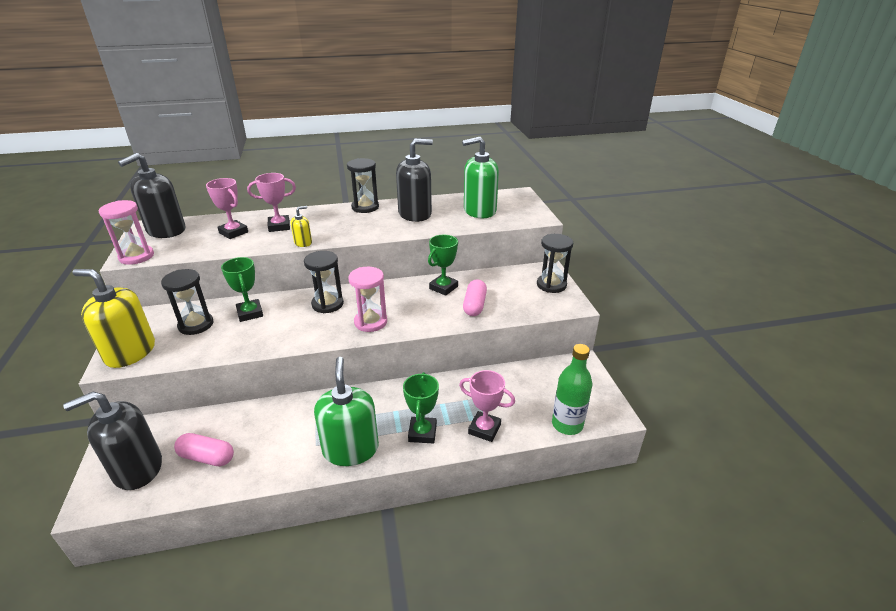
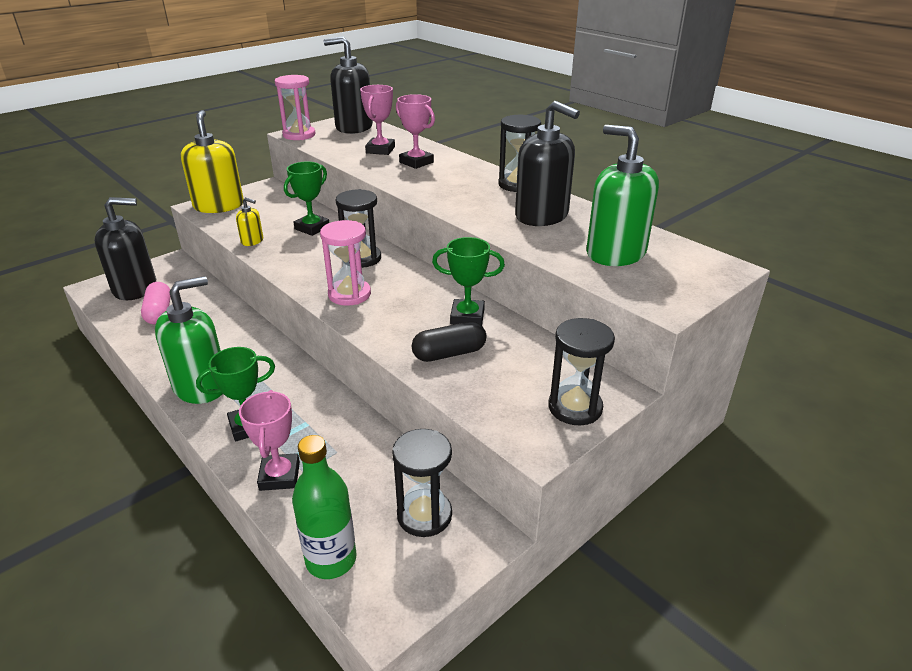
camera: 60 degrees right, 0 degrees up
(137, 468) = (135, 288): black soap dispenser -> black soap dispenser turned 135 degrees clockwise
(196, 325) = (275, 213): black hourglass -> black hourglass (424, 515)
(303, 243) = (395, 183): yellow soap dispenser -> yellow soap dispenser (252, 241)
(474, 305) = (449, 353): pink capsule -> black capsule

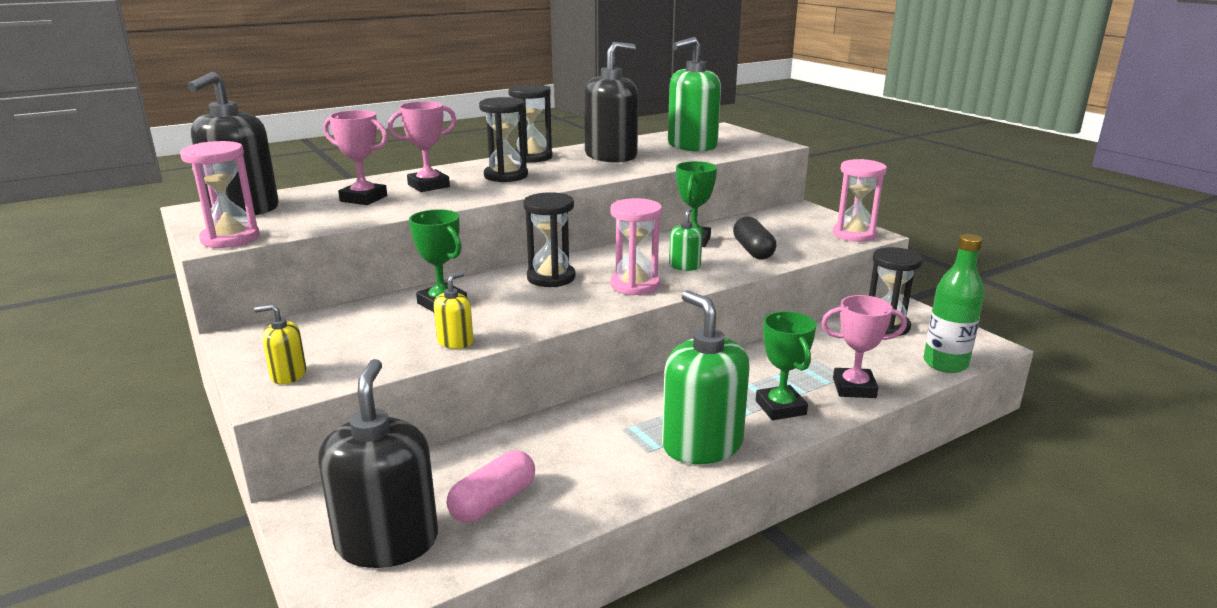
camera: 80 degrees left, 10 degrees down
(159, 312) = (493, 502): pink capsule -> pink capsule turned 45 degrees counterclockwise
(219, 206) = (288, 375): yellow soap dispenser -> yellow soap dispenser, size x0.47
(397, 315) = (684, 266): none -> green soap dispenser
(530, 432) = (854, 234): none -> pink hourglass
(575, 407) = (823, 220): black hourglass -> black hourglass (506, 176)

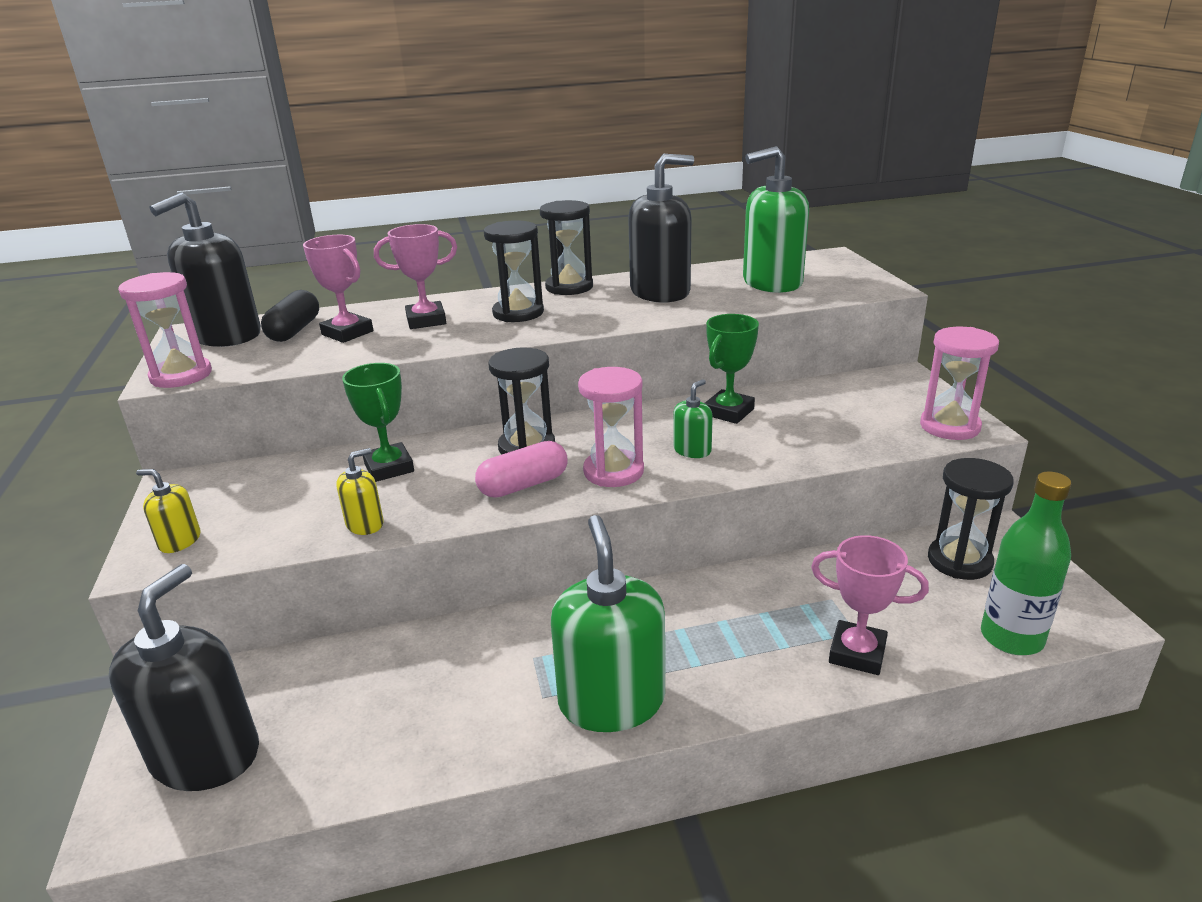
camera: 20 degrees right, 5 degrees up
(493, 502) = (337, 729): pink capsule -> pink capsule (523, 485)
(753, 250) = (794, 436): black capsule -> black capsule (294, 330)
(780, 408) = (741, 665): green trophy -> none

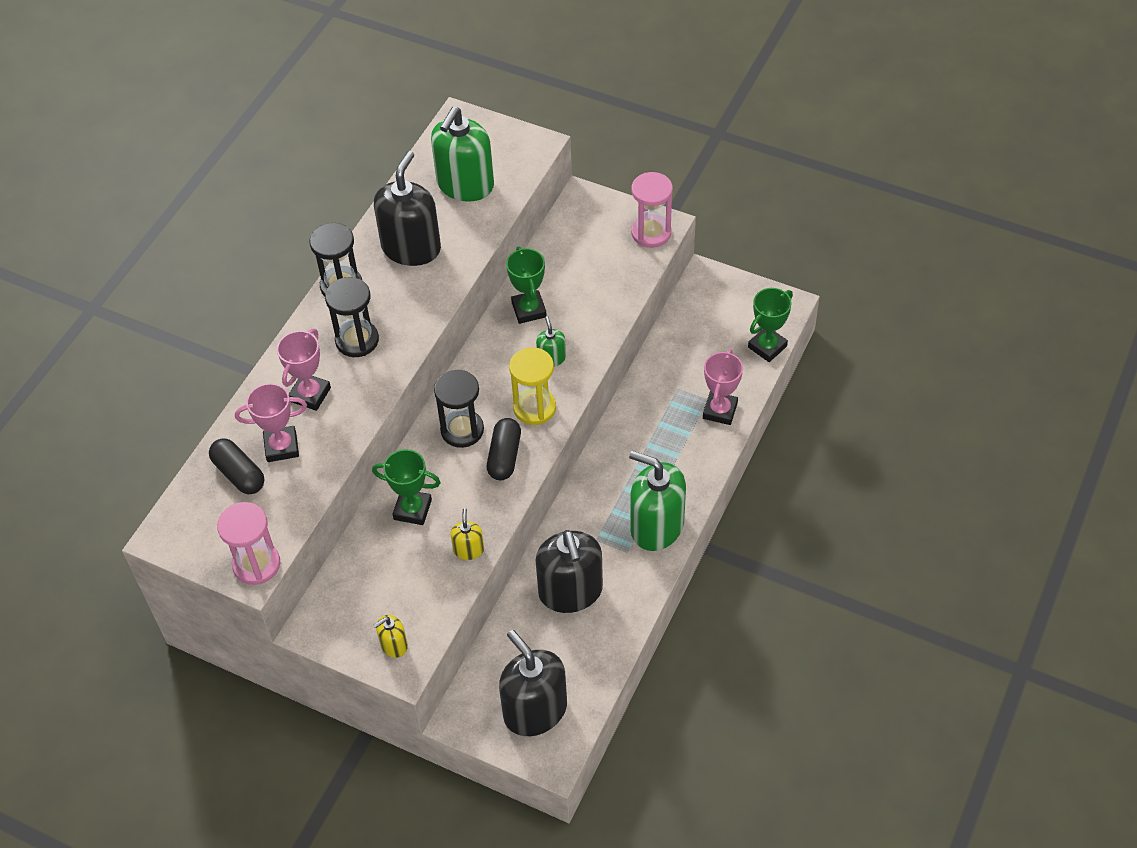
camera: 50 degrees left, 25 degrees up
(226, 336) = (201, 516): black soap dispenser -> black soap dispenser (570, 591)
(523, 485) = (504, 456): pink capsule -> black capsule
(613, 471) = (534, 408): pink hourglass -> yellow hourglass
(857, 653) = (720, 410): pink trophy -> pink trophy turned 45 degrees counterclockwise
(959, 561) = (706, 314): black hourglass -> none
(1011, 638) = (767, 347): green bottle -> green trophy

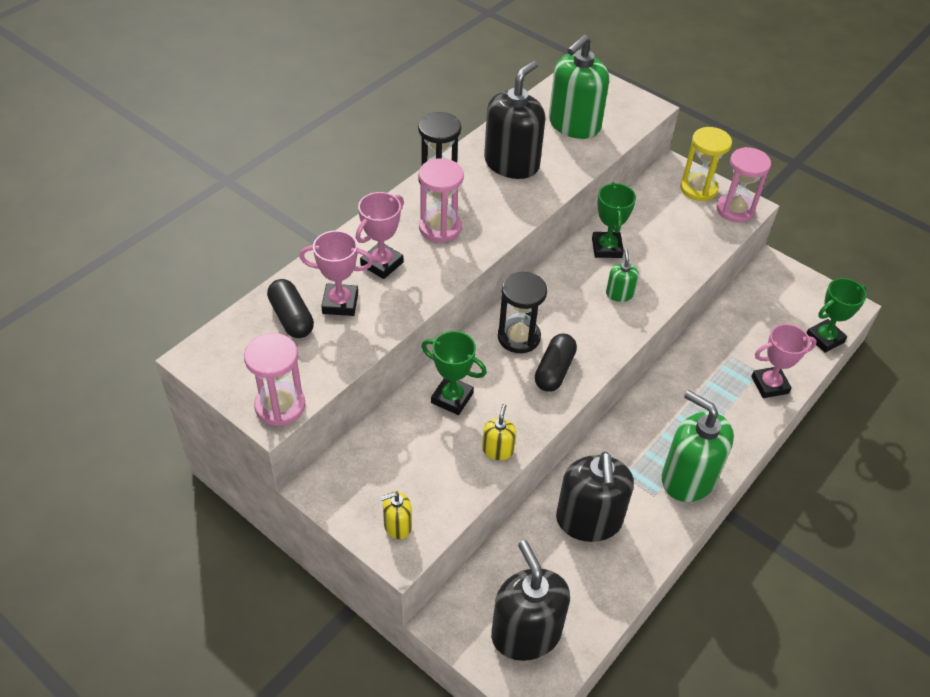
camera: 10 degrees right, 5 degrees down
(357, 340) = (440, 228): black hourglass -> pink hourglass
(534, 408) = (593, 333): yellow hourglass -> yellow hourglass (698, 189)
(720, 410) = (769, 385): pink trophy -> pink trophy turned 45 degrees clockwise

